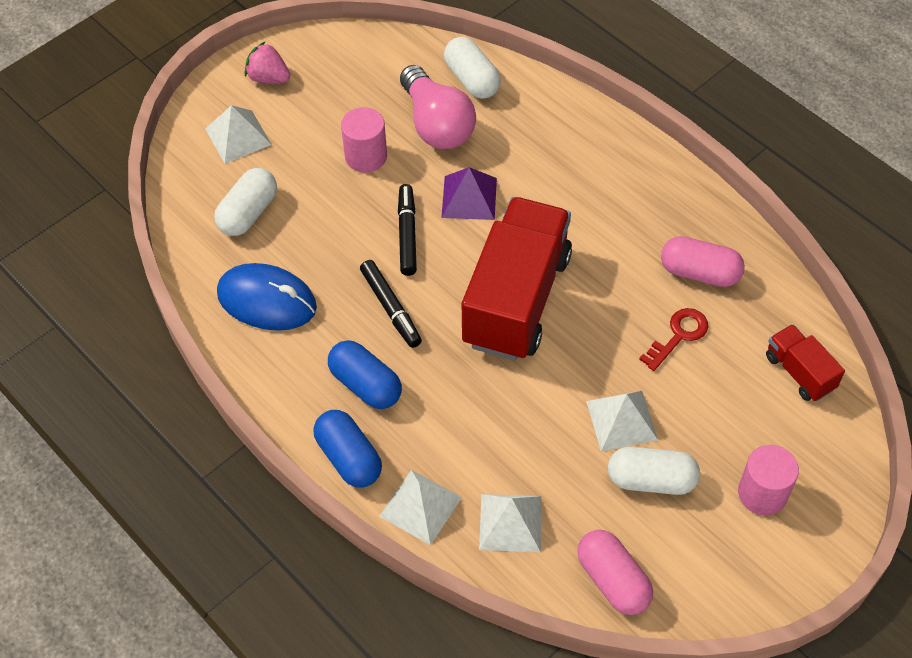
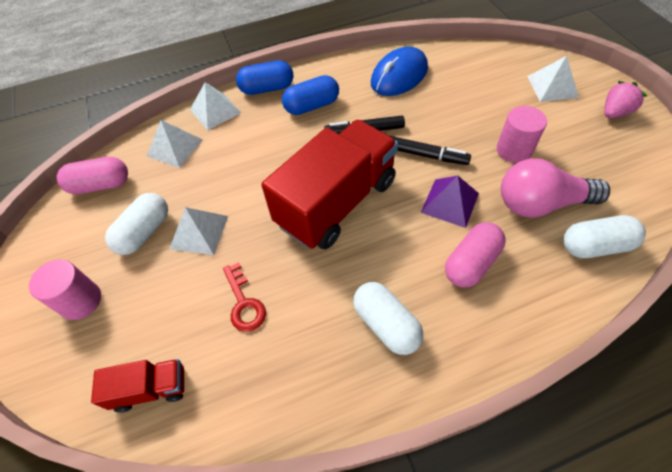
camera: 115 degrees right, 0 degrees up
(248, 213) = (476, 80): white capsule -> white capsule (386, 324)
(516, 299) = (336, 202): red truck -> red truck turned 90 degrees counterclockwise
(699, 272) = (296, 351): pink capsule -> pink capsule (471, 263)

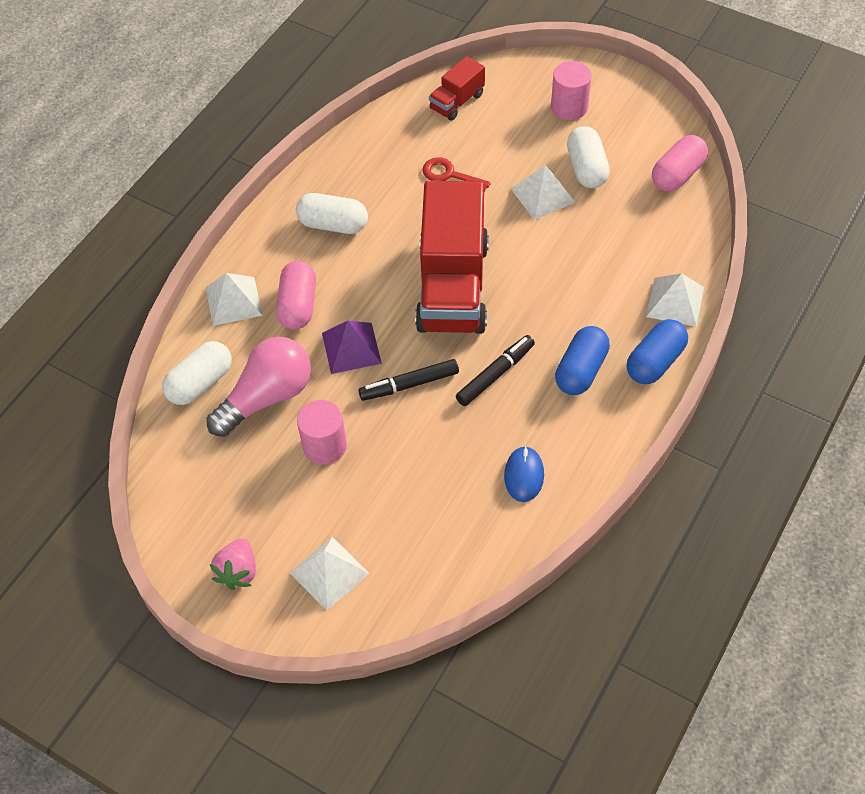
camera: 140 degrees right, 0 degrees up
(174, 147) = (661, 242): white pyramid -> white pyramid (233, 301)
(399, 76) = (524, 475): blue mouse -> blue mouse, size x0.59

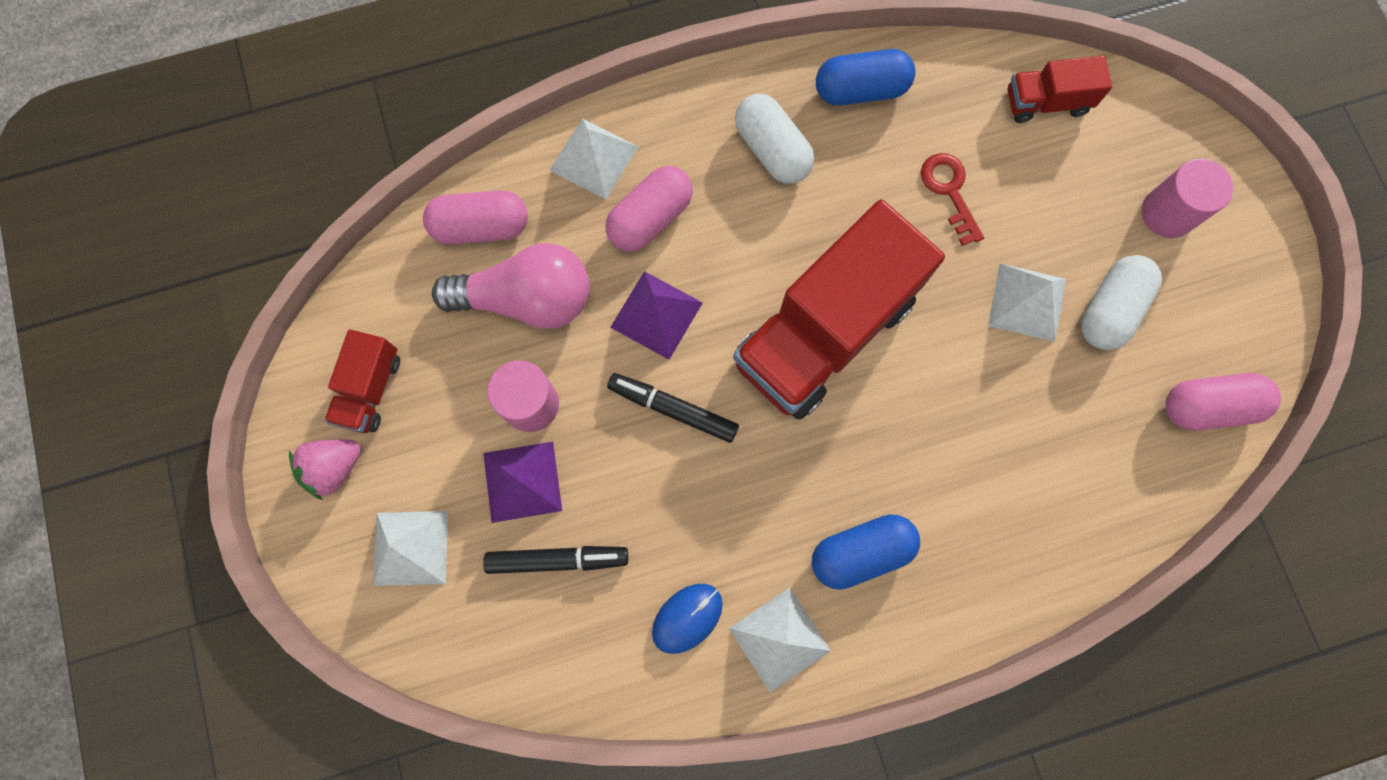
camera: 40 degrees right, 20 degrees up
(200, 383) = (481, 227): white capsule -> pink capsule
(218, 514) = (370, 389): none -> red truck
(360, 487) = (522, 481): none -> purple pyramid
(495, 374) = (769, 476): black marker -> black marker (557, 560)
(655, 362) = (949, 614): blue capsule -> blue capsule (860, 90)
(675, 301) = (1043, 562): white pyramid -> white pyramid (779, 639)

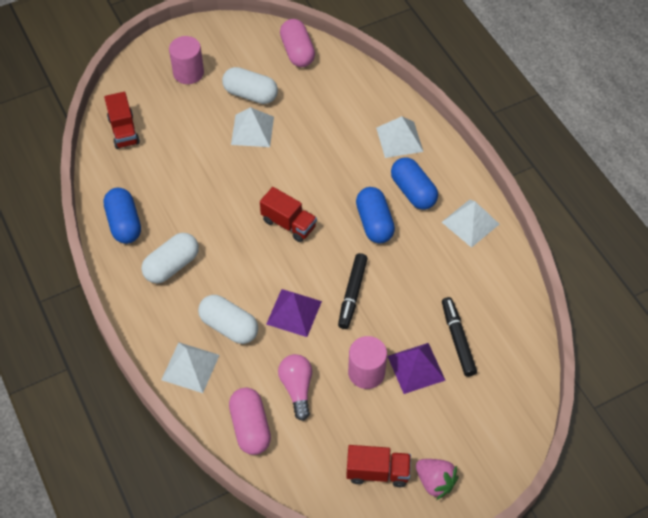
camera: 100 degrees left, 20 degrees down
(411, 548) = (473, 423): white pyramid -> white pyramid (399, 139)
(527, 299) = (297, 388): pink light bulb -> pink light bulb, size x0.62
(650, 218) = (229, 326): pink capsule -> white capsule
(687, 618) = (472, 268): blue mouse -> none
(804, 471) = (374, 223): none -> blue capsule
(824, 332) = (289, 224): red truck -> red truck, size x0.46
(949, 191) = (188, 172): red key -> none

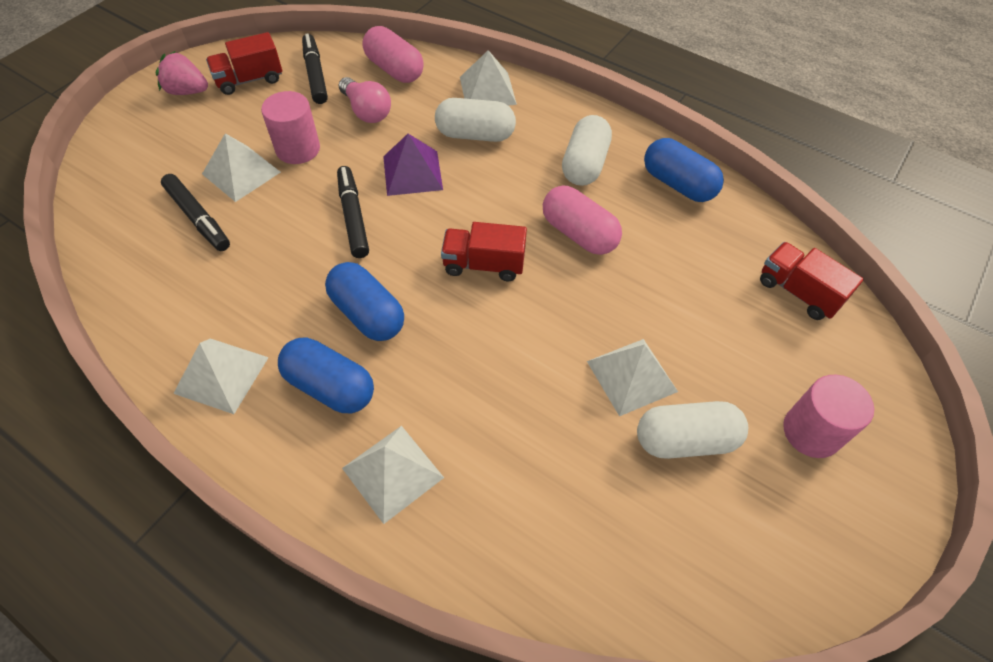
camera: 150 degrees right, 0 degrees up
(297, 52) = (680, 579): pink capsule -> pink capsule (579, 233)
(319, 452) = (315, 74): none -> black marker
(416, 368) = (241, 173): purple pyramid -> white pyramid

